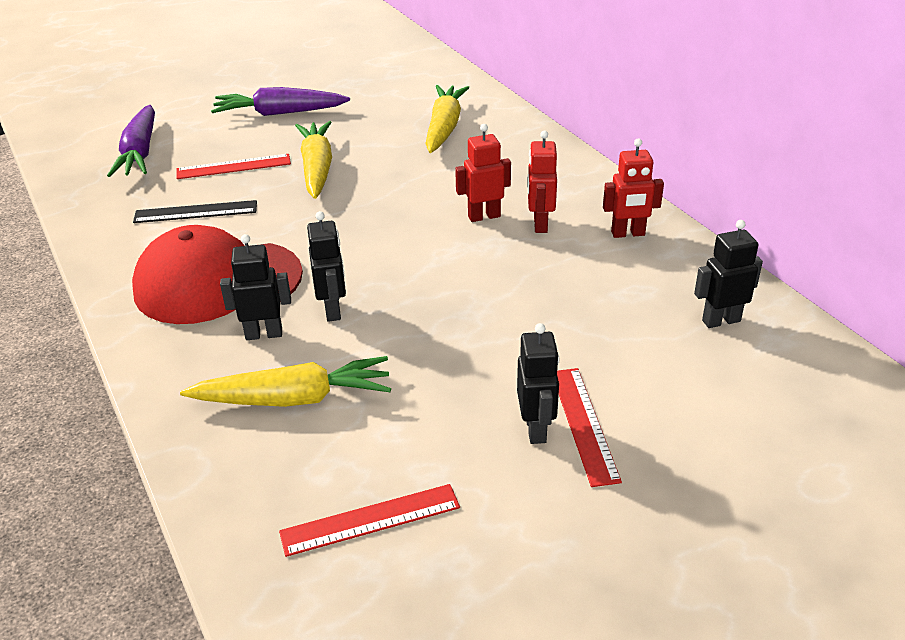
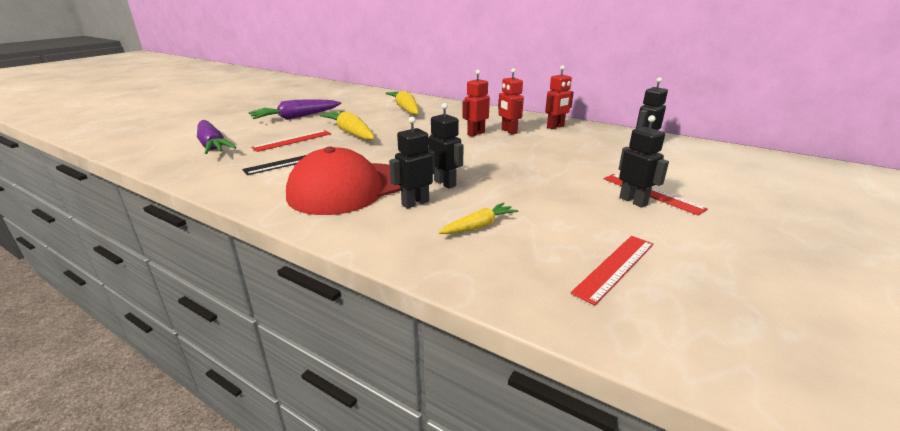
camera: 30 degrees left, 10 degrees down
(294, 398) = (479, 226): yellow carrot -> yellow carrot, size x0.59

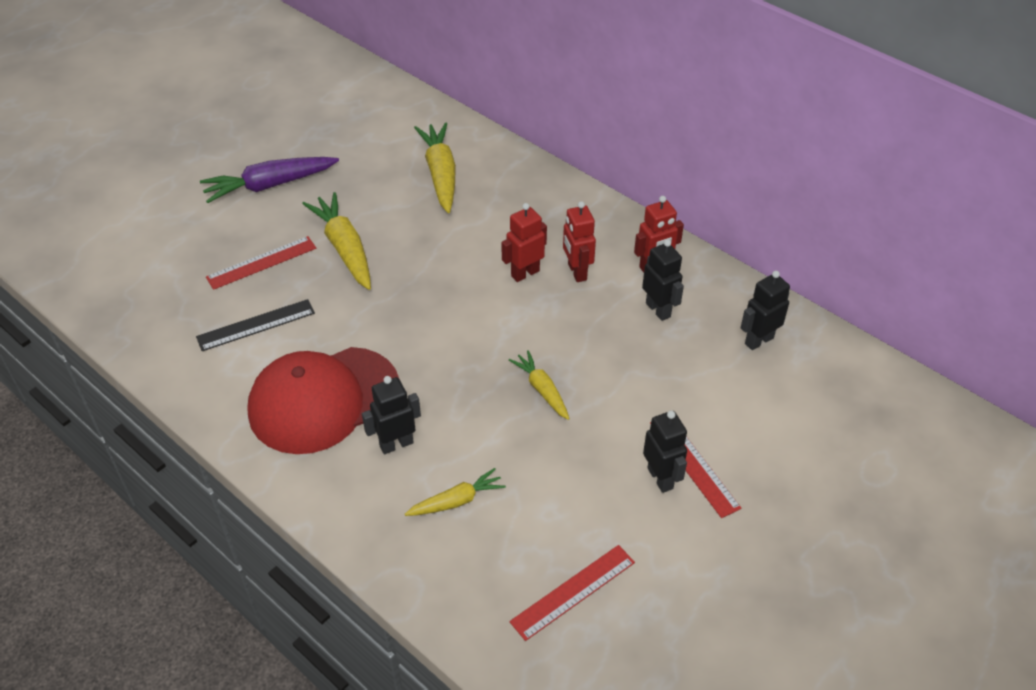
camera: 10 degrees right, 20 degrees up
(212, 145) = (154, 263): purple carrot -> none
(445, 183) = (443, 405): black robot -> black robot (658, 310)
(515, 172) = (542, 390): none -> yellow carrot

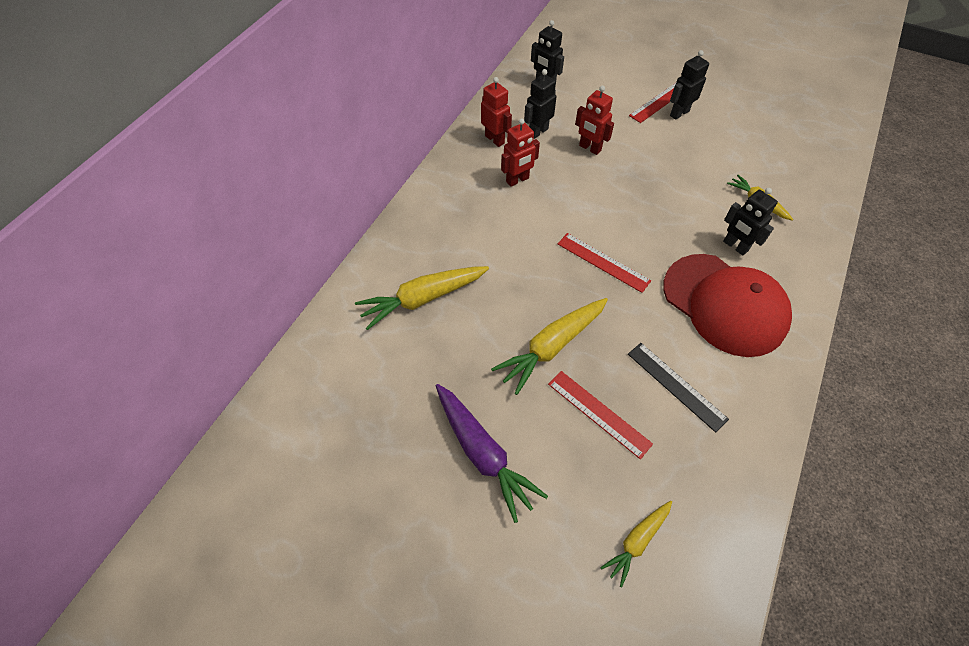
camera: 105 degrees left, 10 degrees up
(525, 273) = (531, 210): red robot -> red robot (589, 148)
(542, 390) = (642, 178): yellow carrot -> yellow carrot (637, 541)
(573, 591) = (779, 137): red ruler -> red ruler (603, 262)

